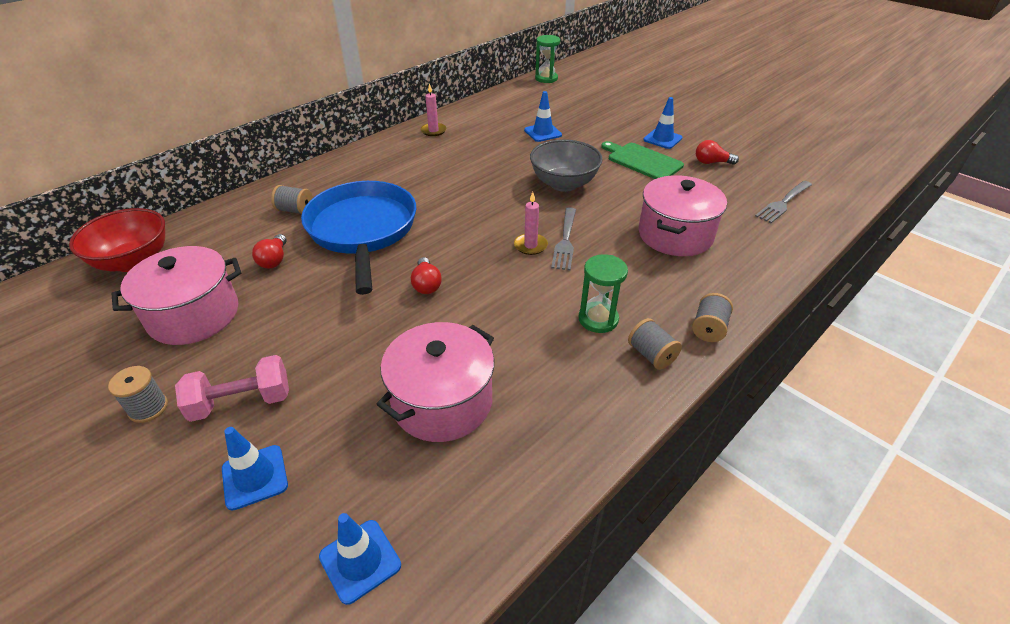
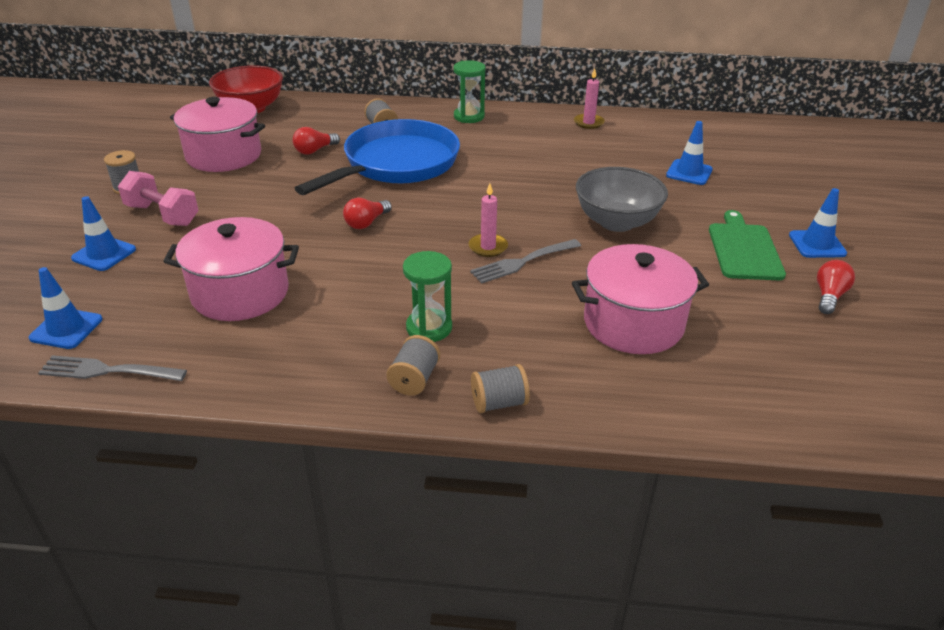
camera: 50 degrees right, 5 degrees down
(546, 78) = (801, 129): green hourglass -> green hourglass (469, 116)
(711, 162) = (829, 296): red light bulb -> red light bulb turned 60 degrees clockwise
(783, 202) = (834, 381): grey fork -> grey fork (109, 371)

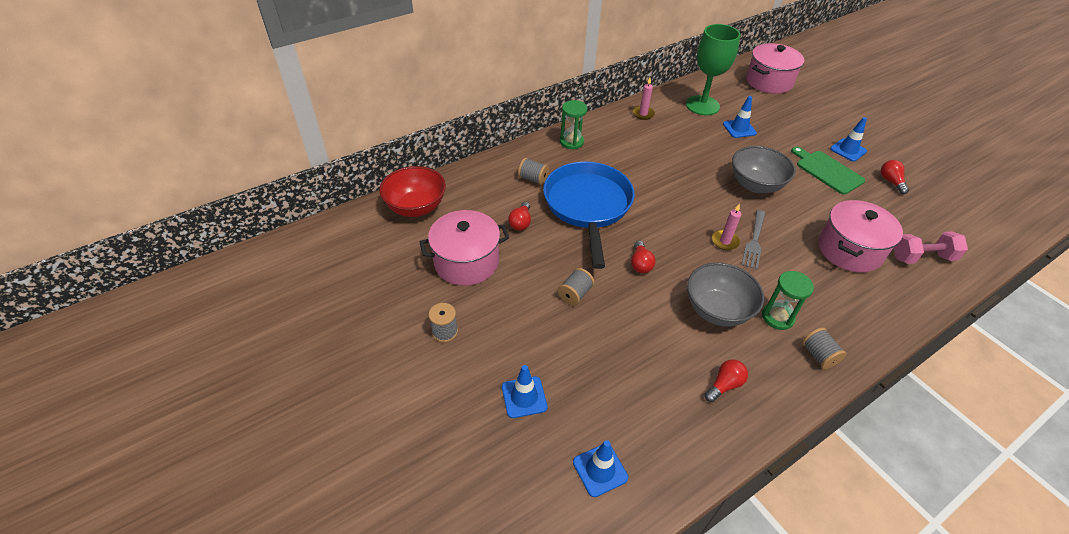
camera: 40 degrees left, 10 degrees up
(109, 371) = (674, 476): grey fork -> none
(162, 215) = (509, 339): pink dumbbell -> pink dumbbell (922, 257)
(240, 293) = (654, 365): pink pot -> pink pot (769, 82)
(273, 342) = (724, 385): none -> red light bulb
(375, 290) = (717, 310): none -> grey bowl
(499, 403) = (868, 341): grey spool -> grey spool (575, 294)
(677, 139) = (702, 105): none -> green goblet

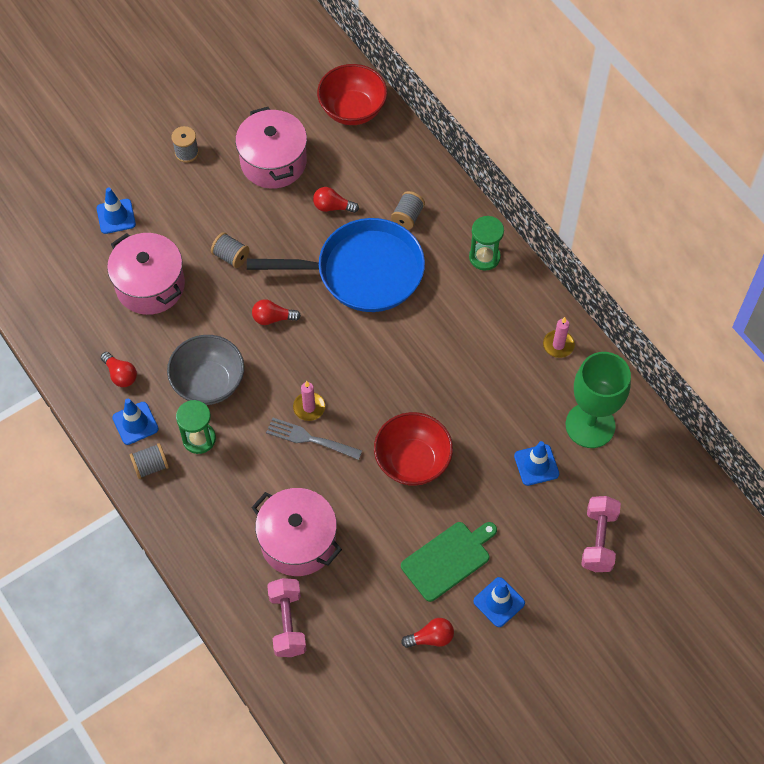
camera: 90 degrees right, 15 degrees up
(600, 470) = (47, 270): blue traffic cone -> blue traffic cone (135, 423)
(755, 185) = (412, 461): grey bowl -> red bowl
(769, 82) = (672, 534): pink pot -> pink pot (150, 285)
(784, 108) = (598, 540): none -> pink dumbbell

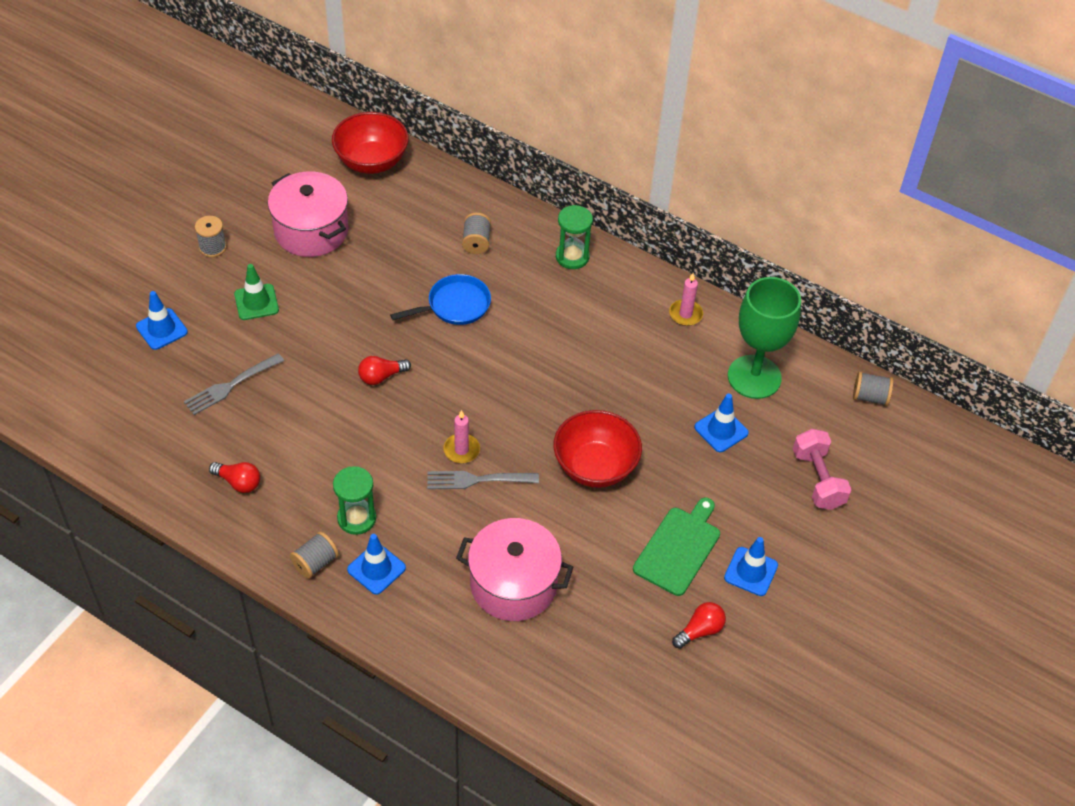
camera: 25 degrees left, 10 degrees down
(135, 423) = (278, 525): blue traffic cone -> blue traffic cone (376, 569)
(150, 285) = (231, 385): pink pot -> grey fork
(201, 216) = (256, 302): none -> green traffic cone
(209, 383) = (341, 460): grey bowl -> none
(231, 256) = (308, 331): grey spool -> grey spool (870, 397)
(287, 623) = (542, 670): pink dumbbell -> none
(332, 207) = (394, 255): red light bulb -> none
(362, 272) = (454, 305): blue pan -> blue pan, size x0.53

